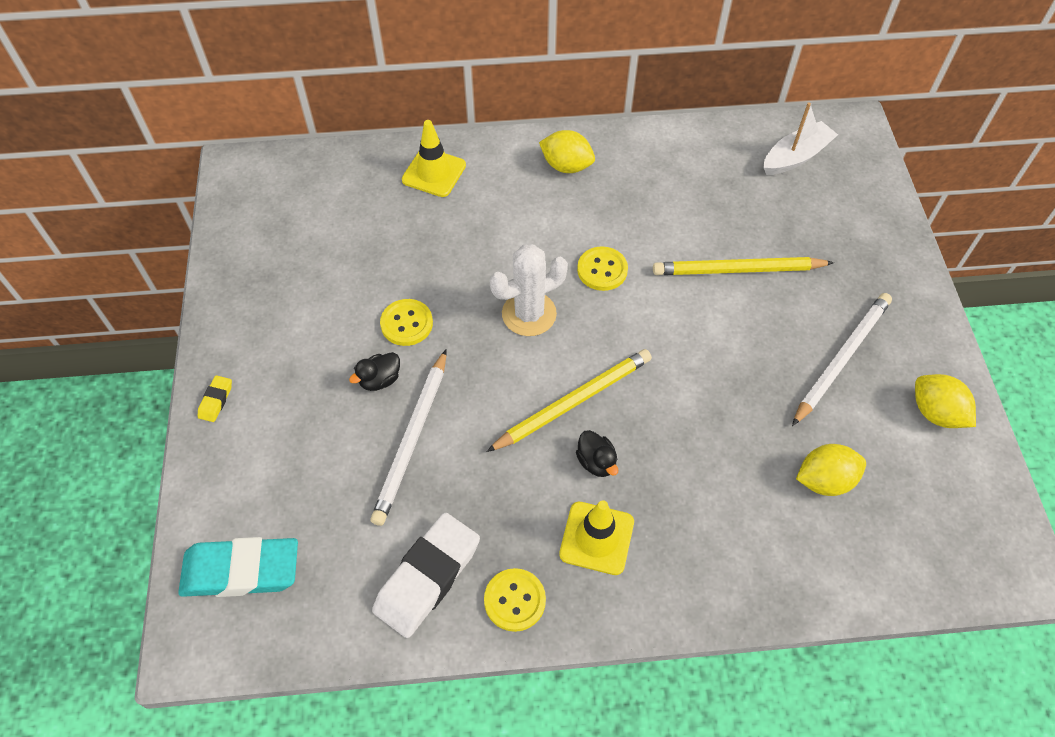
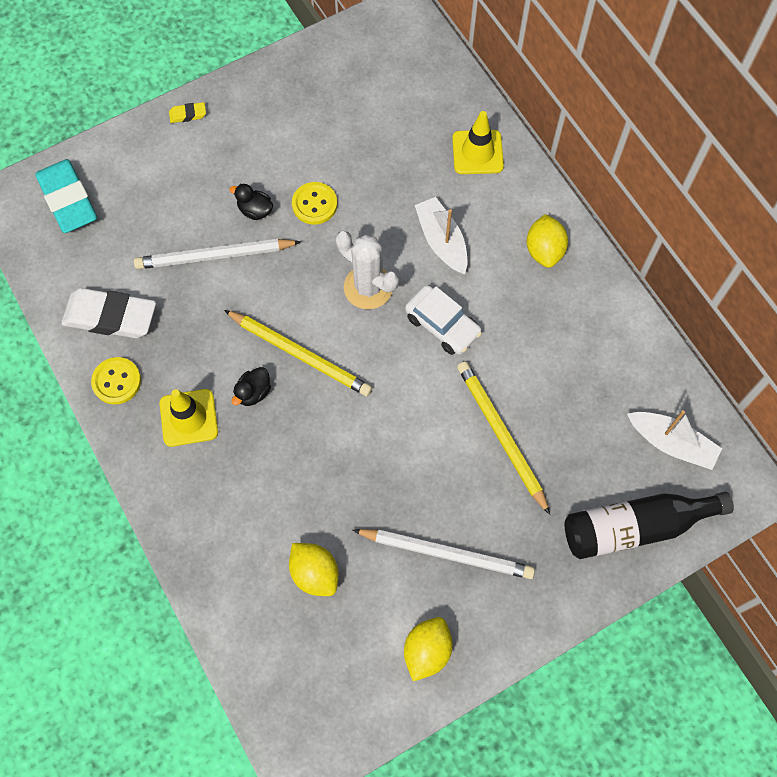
camera: 65 degrees right, 10 degrees up
(512, 236) = (442, 241): none -> white boat
(602, 270) = (442, 325): yellow button -> white car
(864, 211) = (635, 527): none -> black bottle

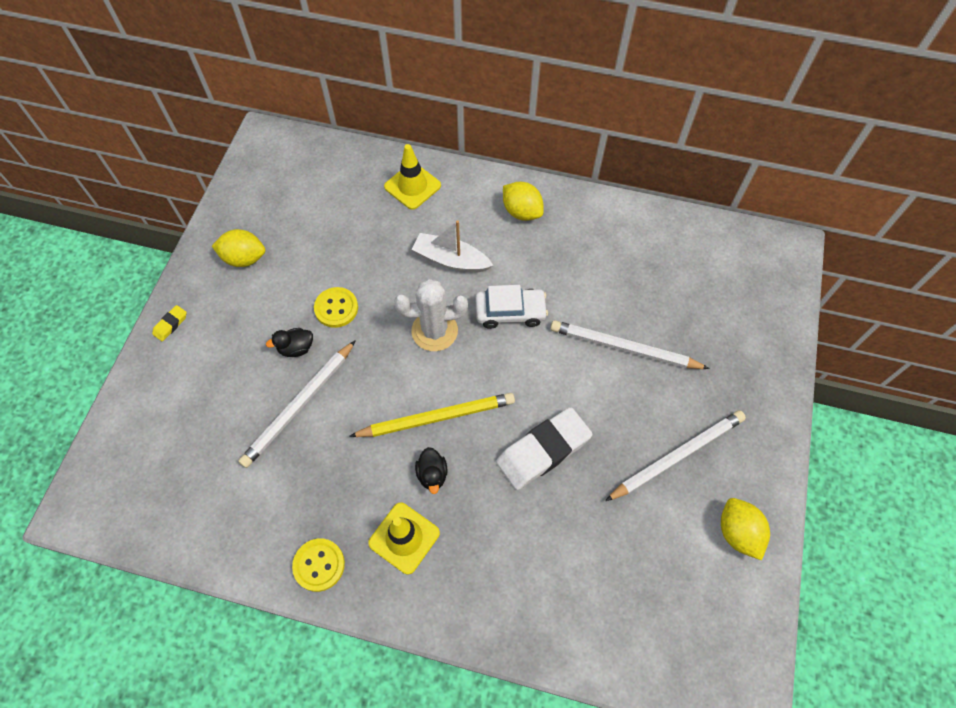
camera: 45 degrees left, 5 degrees down
(68, 200) = (133, 466): turquoise eraser -> none
(111, 317) = (262, 521): white eraser -> white eraser (543, 450)
(315, 573) = (612, 557): yellow lemon -> yellow lemon (244, 258)
(501, 435) = (624, 348): yellow pencil -> white pencil
(635, 527) = (760, 329): black bottle -> none
(671, 443) = (722, 261): white boat -> none

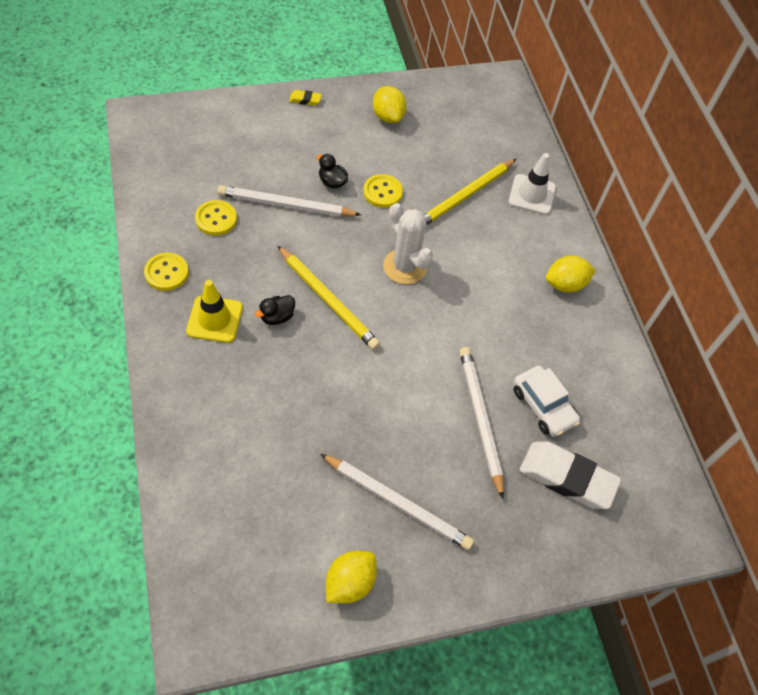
camera: 55 degrees right, 5 degrees down
(277, 484) = (216, 219): none -> yellow button
(382, 240) = (465, 195): none -> yellow pencil
(412, 186) = (532, 195): yellow traffic cone -> white traffic cone
(451, 260) = (479, 251): white boat -> none
(510, 312) = (458, 314): white car -> white car (543, 406)
(521, 212) = (565, 284): yellow lemon -> yellow lemon turned 60 degrees clockwise
(543, 450) = (342, 390): white eraser -> white eraser (567, 478)

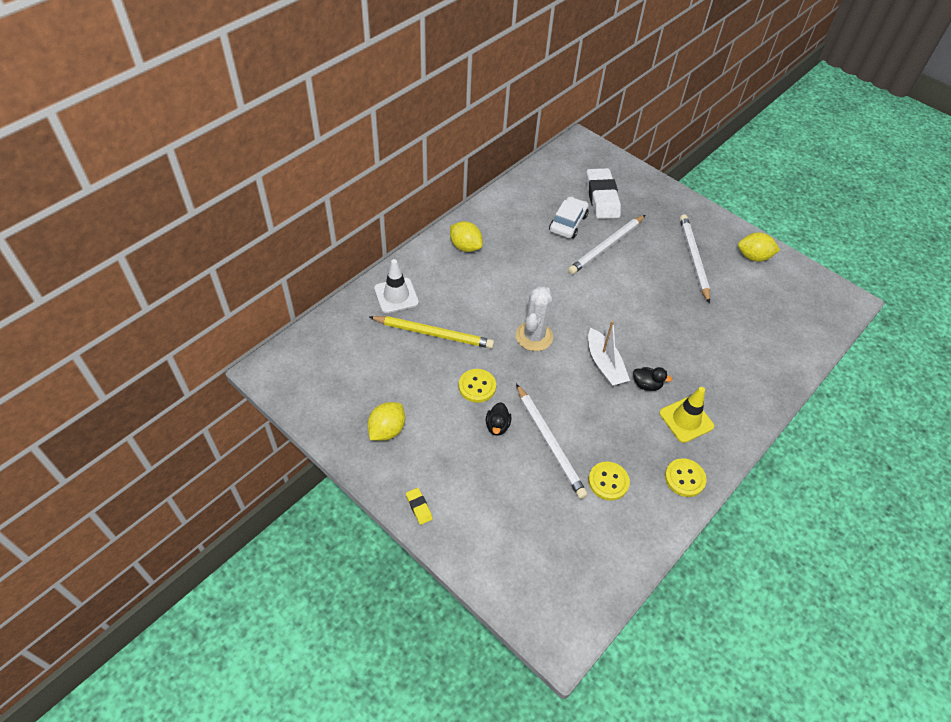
camera: 120 degrees left, 5 degrees down
(327, 300) = (604, 364): yellow pencil -> white boat

